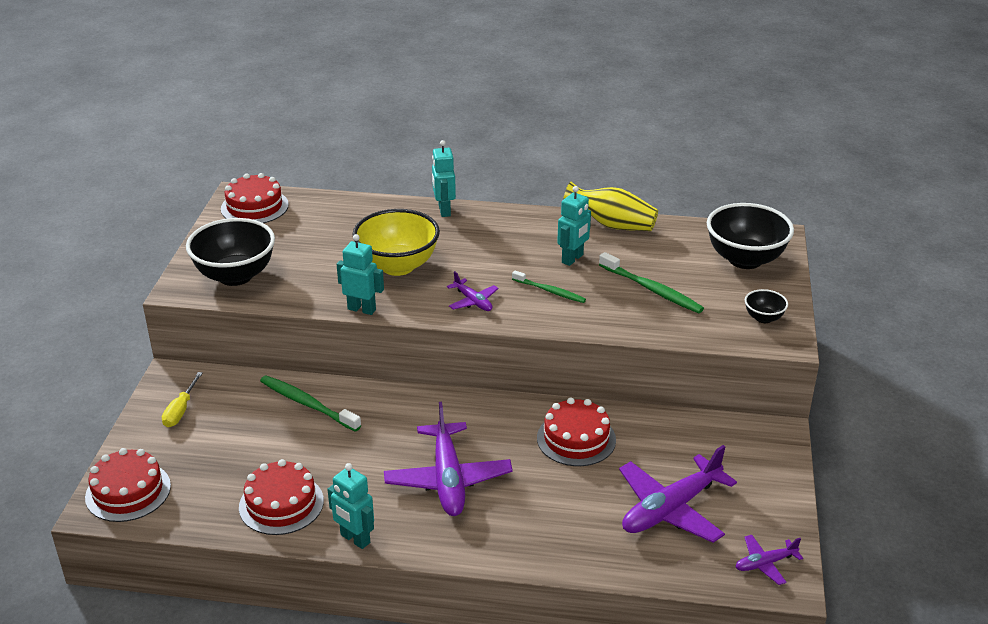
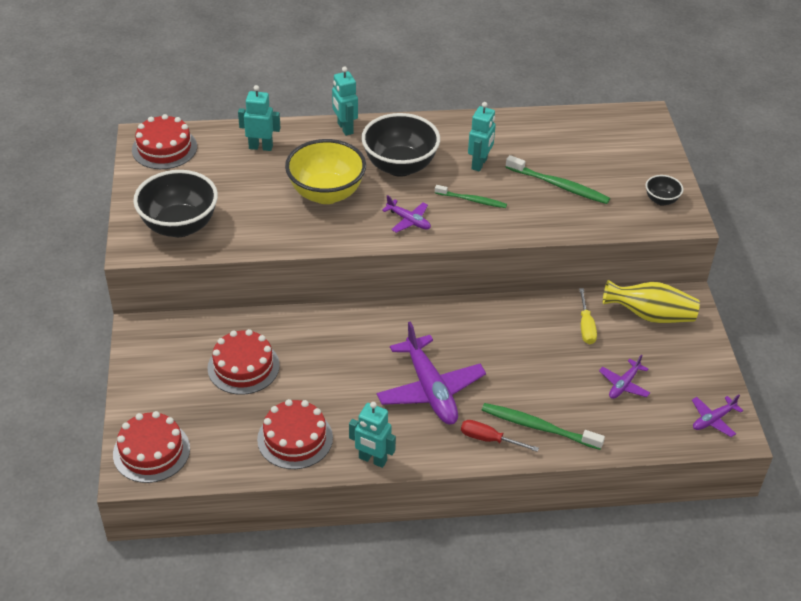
camera: 15 degrees left, 10 degrees up
(180, 410) = (164, 363): yellow screwdriver -> yellow screwdriver (586, 326)
(307, 404) = (277, 337): green toothbrush -> green toothbrush (538, 427)
(362, 309) = (312, 244): turquoise robot -> turquoise robot (261, 147)
(493, 540) = (489, 439): none -> red screwdriver
(576, 439) = (524, 332): red cake -> red cake (243, 366)
(612, 224) = (501, 123): yellow vase -> yellow vase (650, 315)
(670, 509) = (624, 385): purple plane -> purple plane, size x0.49
(745, 259) = (627, 143): black bowl -> black bowl (400, 166)

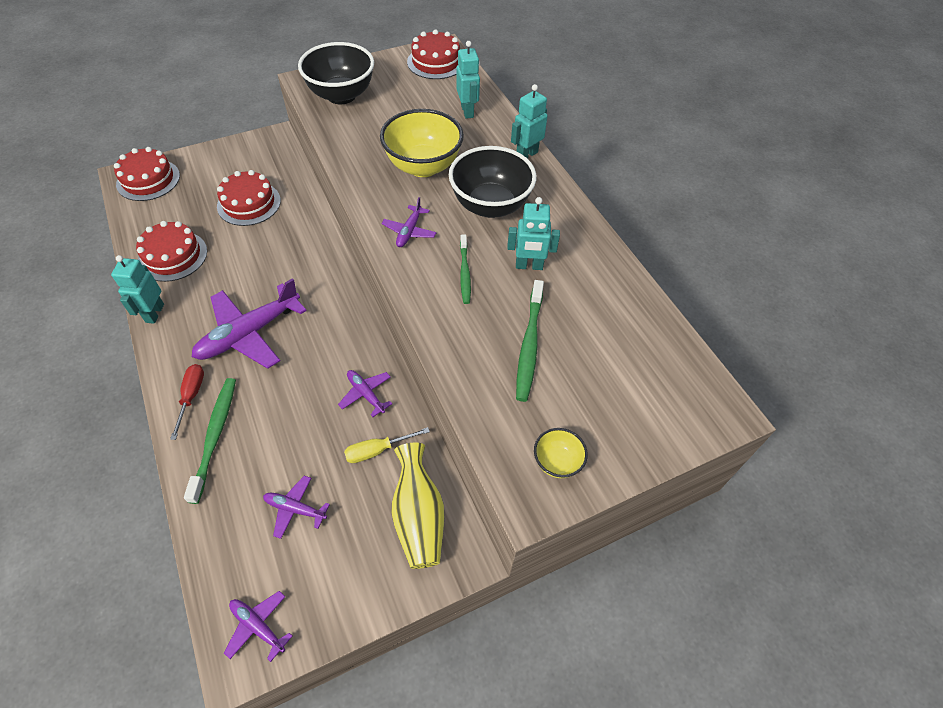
camera: 70 degrees right, 10 degrees up
(529, 323) = (366, 394): none -> purple plane
(661, 200) = (557, 462): black bowl -> yellow bowl

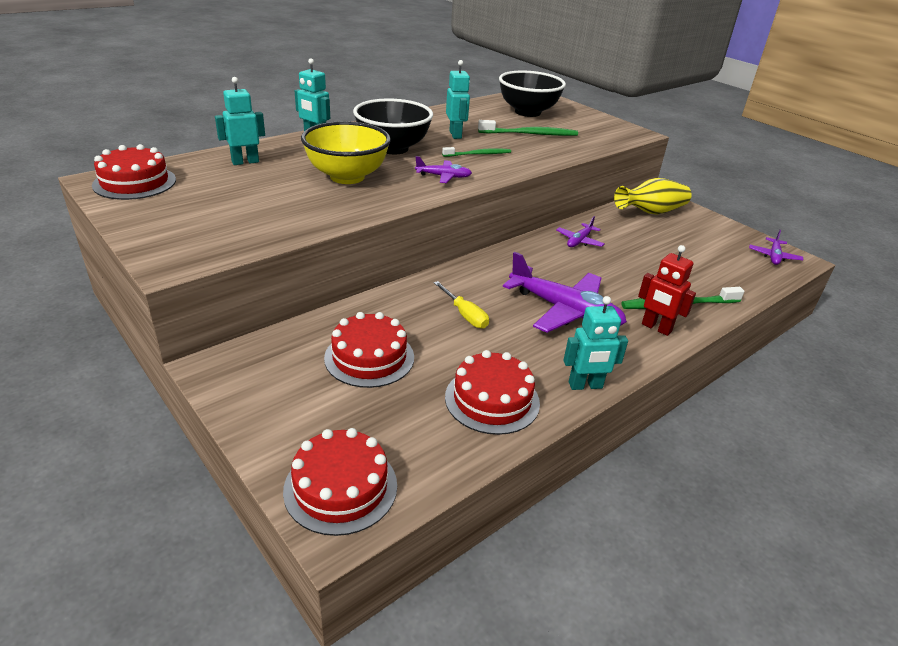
camera: 105 degrees left, 20 degrees down
(191, 396) = (656, 328): red screwdriver -> red robot
(295, 509) = (693, 256): purple plane -> none
(341, 95) = (212, 233): black bowl -> black bowl (527, 112)
(377, 450) = (620, 231): yellow screwdriver -> yellow screwdriver (465, 315)
(557, 462) = (607, 127): yellow bowl -> none

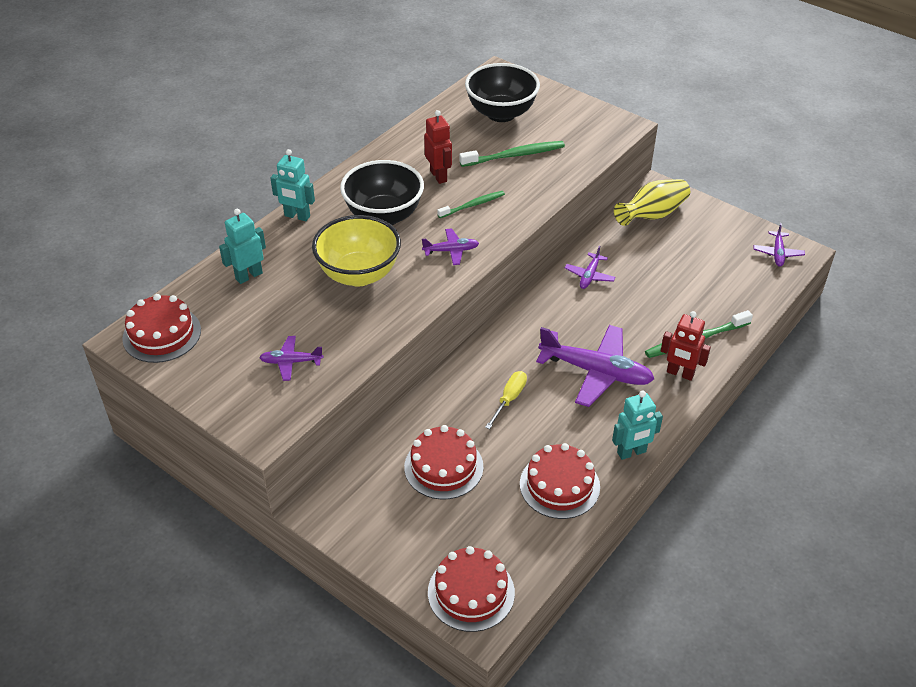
camera: 10 degrees left, 10 degrees up
(240, 220) = (291, 362): none -> purple plane
(455, 135) = (439, 176): turquoise robot -> red robot
(465, 315) = (509, 399): yellow screwdriver -> yellow screwdriver turned 105 degrees counterclockwise

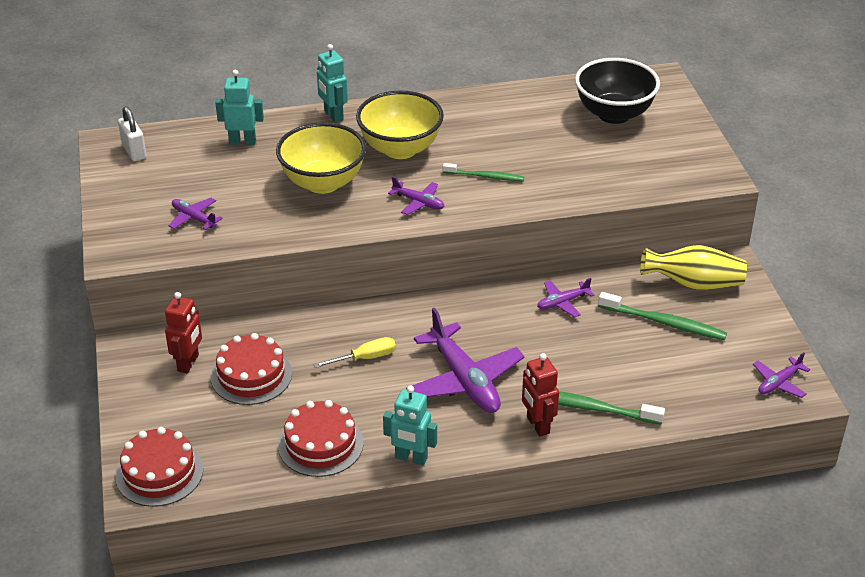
camera: 40 degrees right, 5 degrees down
(162, 334) = (134, 151): red cake -> white padlock
(384, 216) = (400, 149): black bowl -> yellow bowl
(439, 176) = (487, 139): red robot -> red robot (188, 363)
(515, 155) = (578, 154): green toothbrush -> green toothbrush (665, 323)

